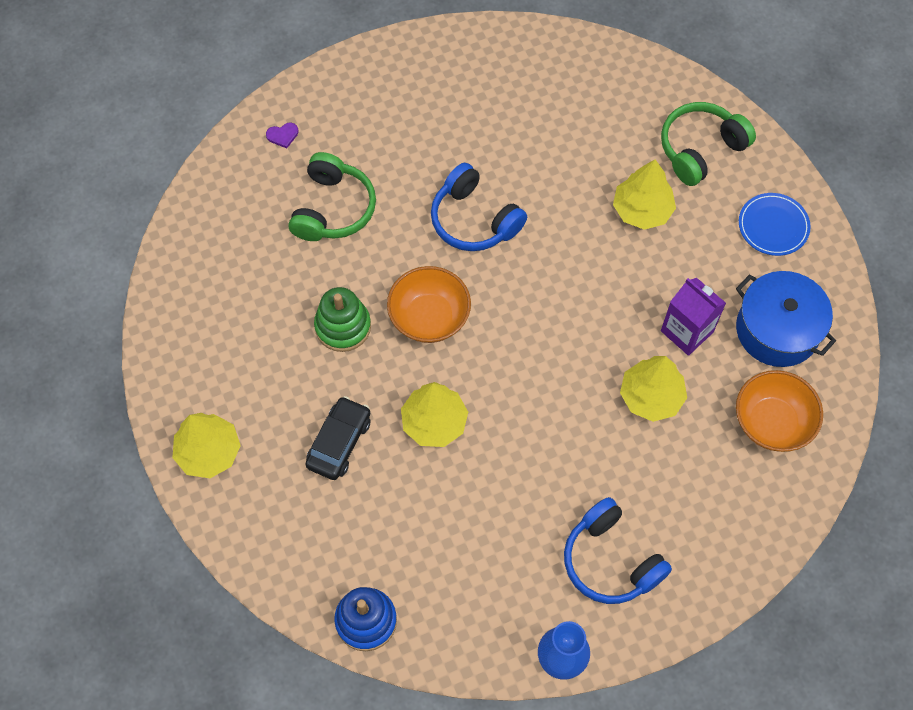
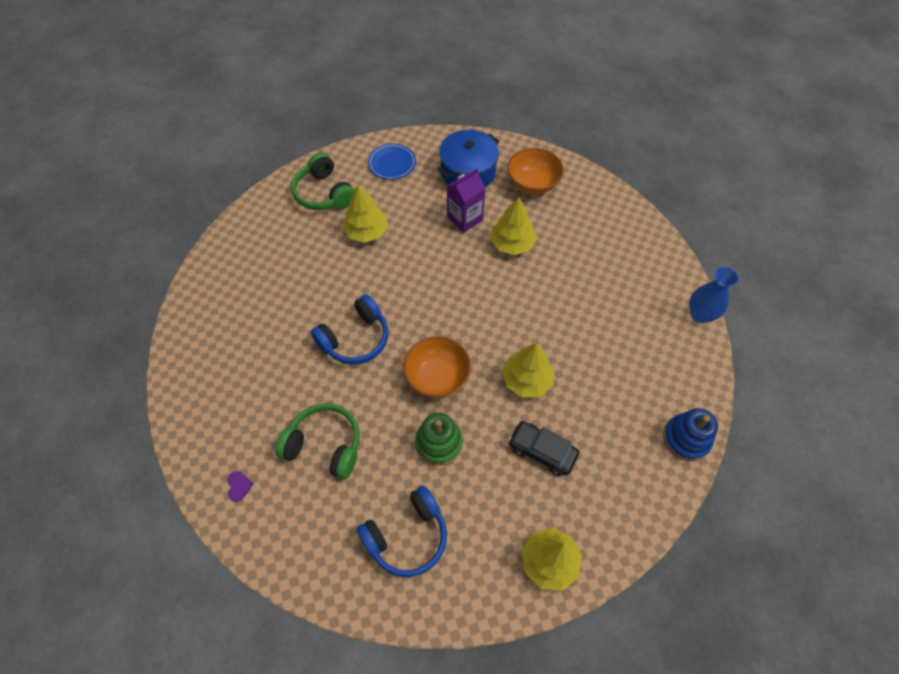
camera: 85 degrees left, 5 degrees down
(610, 560) = (629, 279): blue headphones -> blue headphones (407, 536)

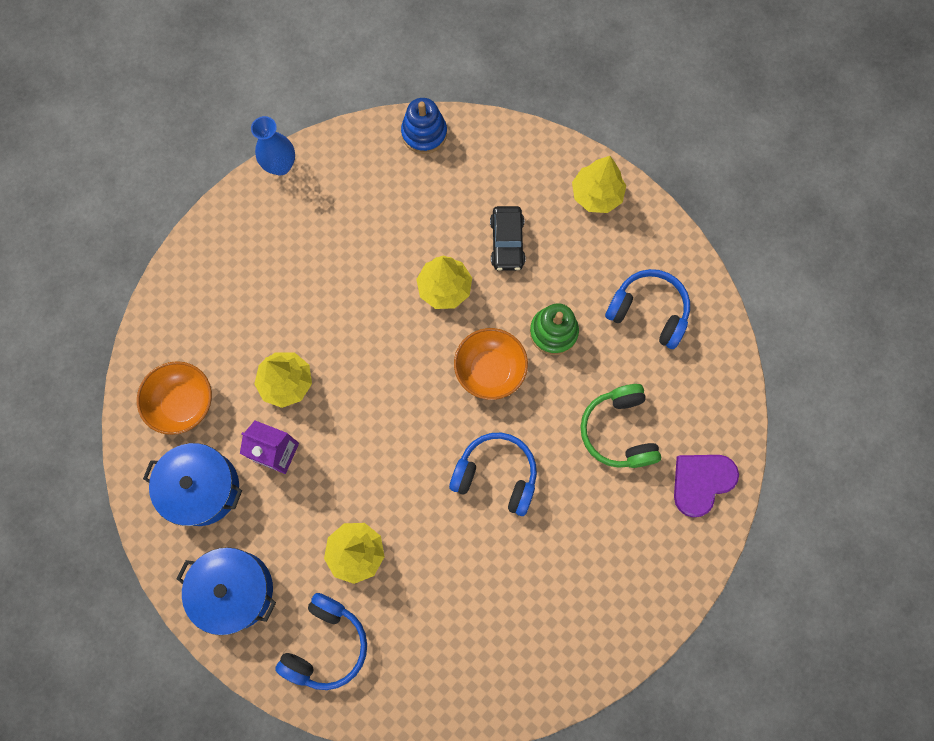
camera: 120 degrees left, 15 degrees up
(239, 486) = (701, 482): purple heart -> purple heart, size x2.32
(324, 193) = (326, 644): green headphones -> blue headphones
(392, 163) = (235, 590): blue plate -> blue pot

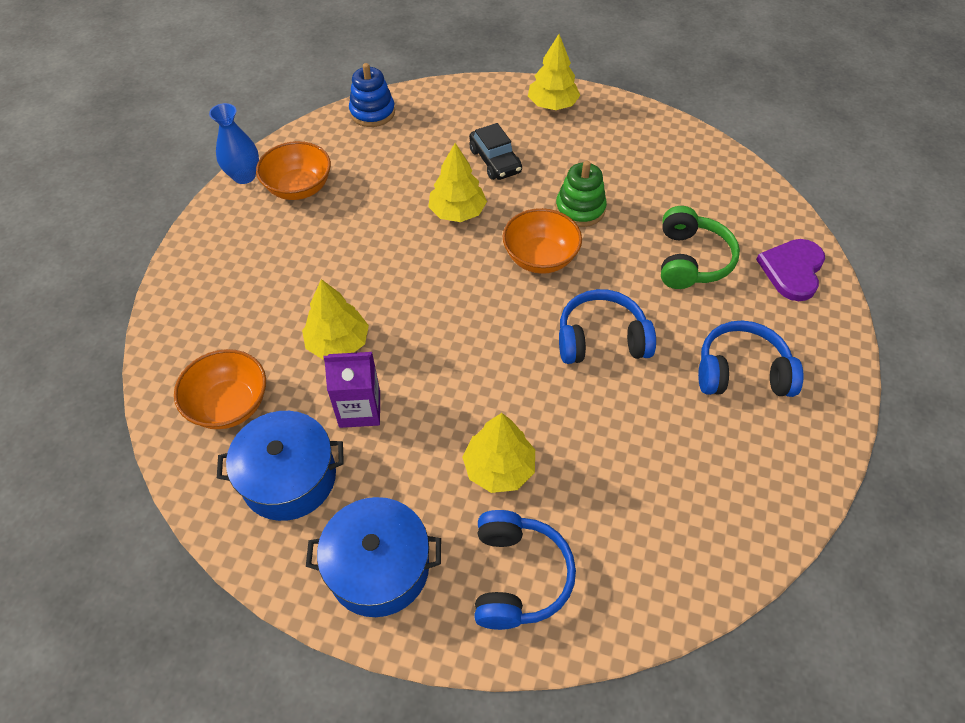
camera: 25 degrees left, 20 degrees down
(321, 200) = (299, 188): none -> orange bowl
(618, 431) = (691, 260): green headphones -> green headphones turned 135 degrees counterclockwise
(648, 312) = (653, 166): blue headphones -> blue headphones (741, 372)

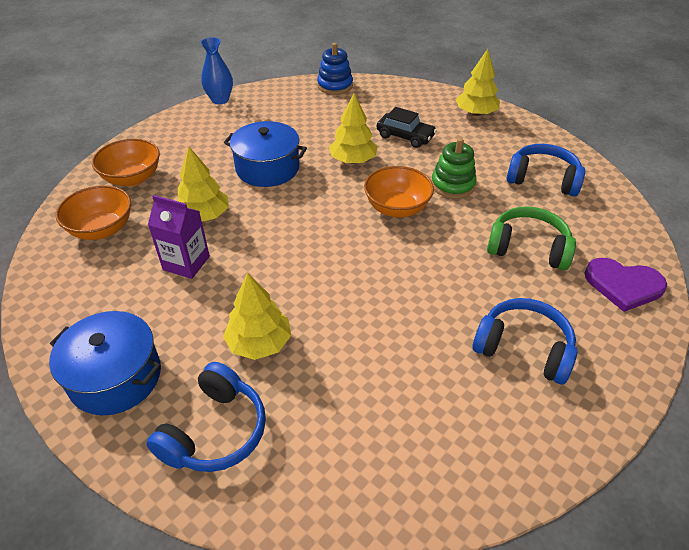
camera: 25 degrees right, 10 degrees down
(289, 477) = (103, 289): blue pot -> blue pot (267, 168)
(299, 188) = (250, 116): orange bowl -> orange bowl (132, 178)
(495, 161) = (405, 136): black car -> black car turned 60 degrees counterclockwise
(601, 339) = (409, 280): blue headphones -> blue headphones (542, 179)
(691, 260) = (528, 248): green headphones -> green headphones turned 105 degrees counterclockwise
(792, 270) = (623, 285): purple heart -> purple heart turned 120 degrees counterclockwise

